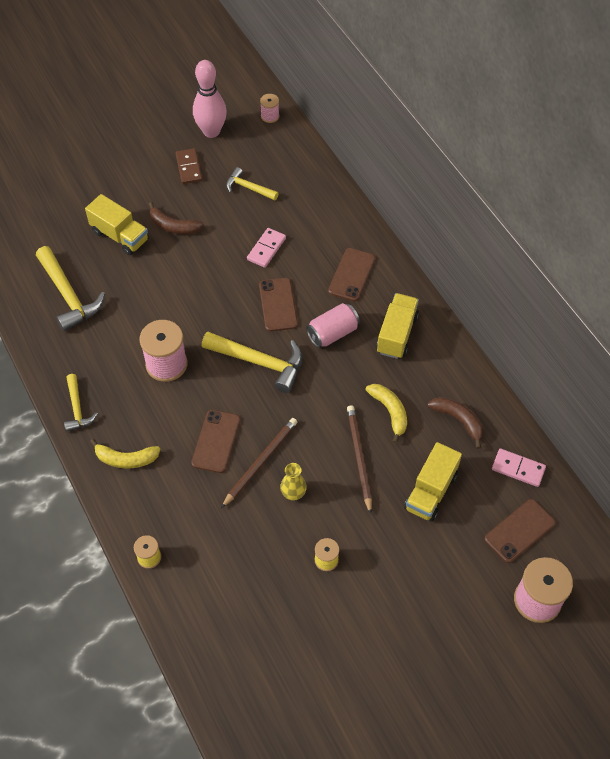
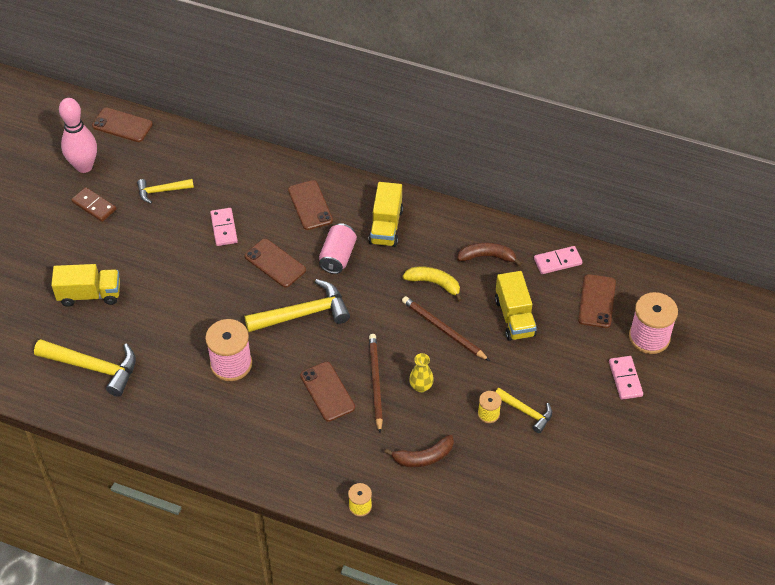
camera: 40 degrees left, 5 degrees down
(77, 408) = (192, 444): yellow hammer -> yellow hammer (526, 412)
(126, 459) = (270, 452): yellow banana -> none
(173, 226) = (128, 259): brown banana -> brown banana (423, 457)
(270, 116) = (122, 125): pink spool -> brown phone
(397, 334) = (386, 226): yellow truck -> yellow truck turned 150 degrees counterclockwise
(477, 622) = (625, 379): none -> pink domino

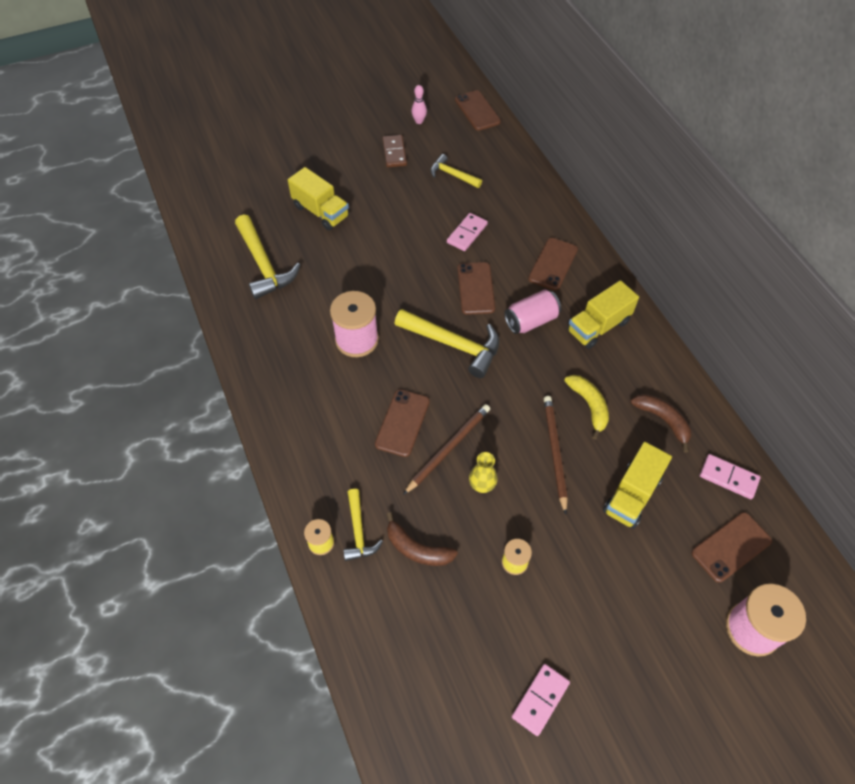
camera: 45 degrees right, 5 degrees up
(84, 166) = (419, 121): pink bowling pin -> pink bowling pin, size x0.47
(526, 412) = (551, 592): yellow hammer -> yellow hammer (358, 531)
(625, 379) = (683, 648): pink domino -> pink domino (540, 699)

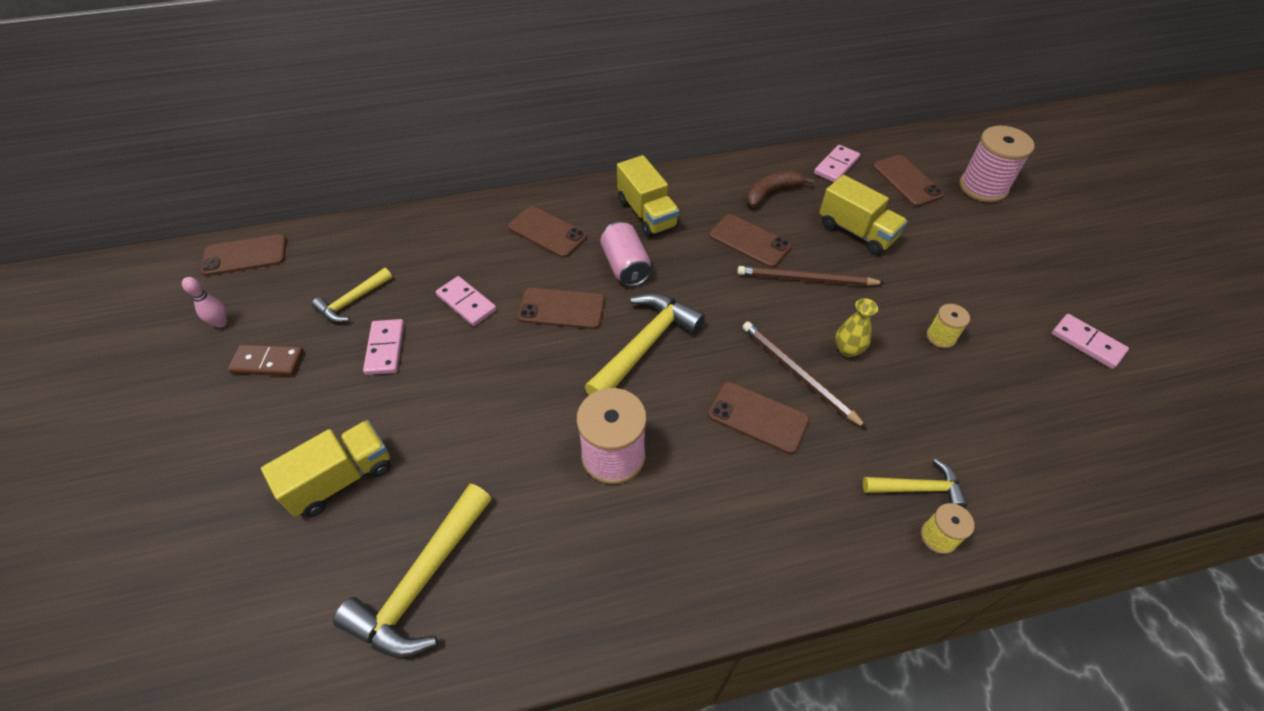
camera: 80 degrees left, 5 degrees down
(264, 265) = (422, 581): yellow hammer -> yellow hammer turned 135 degrees clockwise
(417, 203) = (385, 348): none -> pink domino
(417, 549) = (935, 426): brown banana -> none
(589, 406) = (749, 241): yellow banana -> brown phone

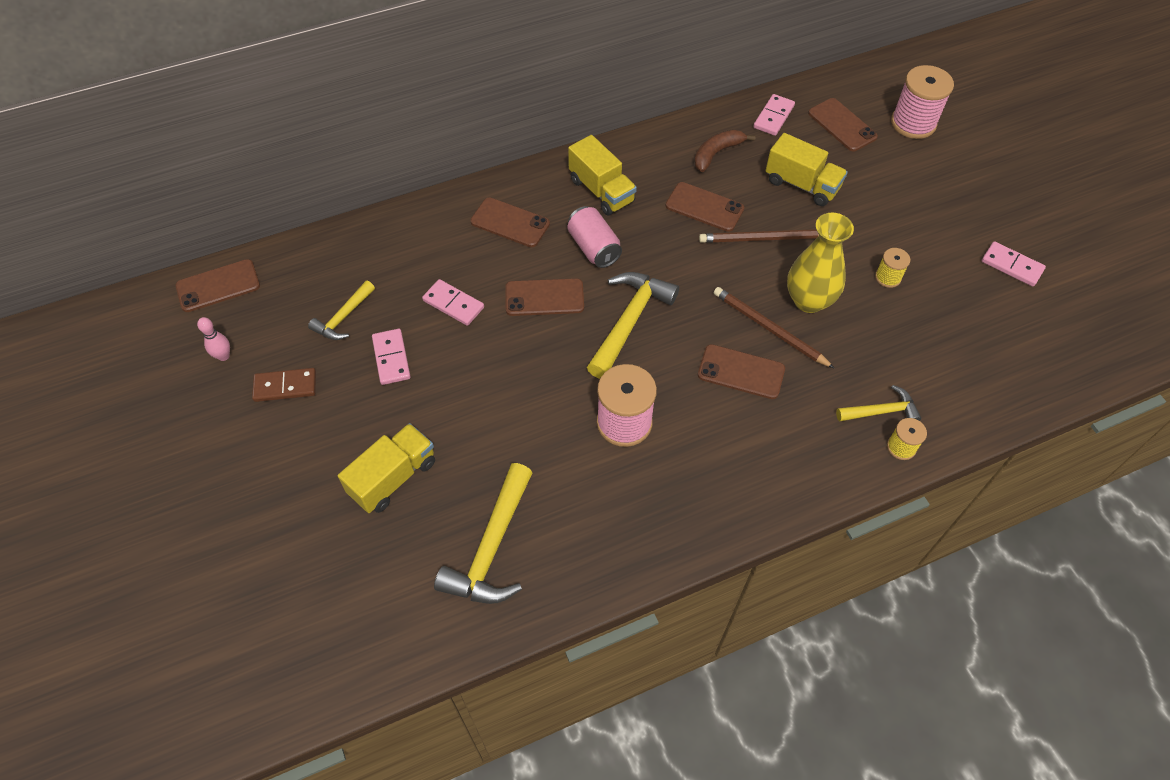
camera: 10 degrees left, 5 degrees up
(847, 349) = (809, 300): yellow vase -> yellow vase, size x1.85

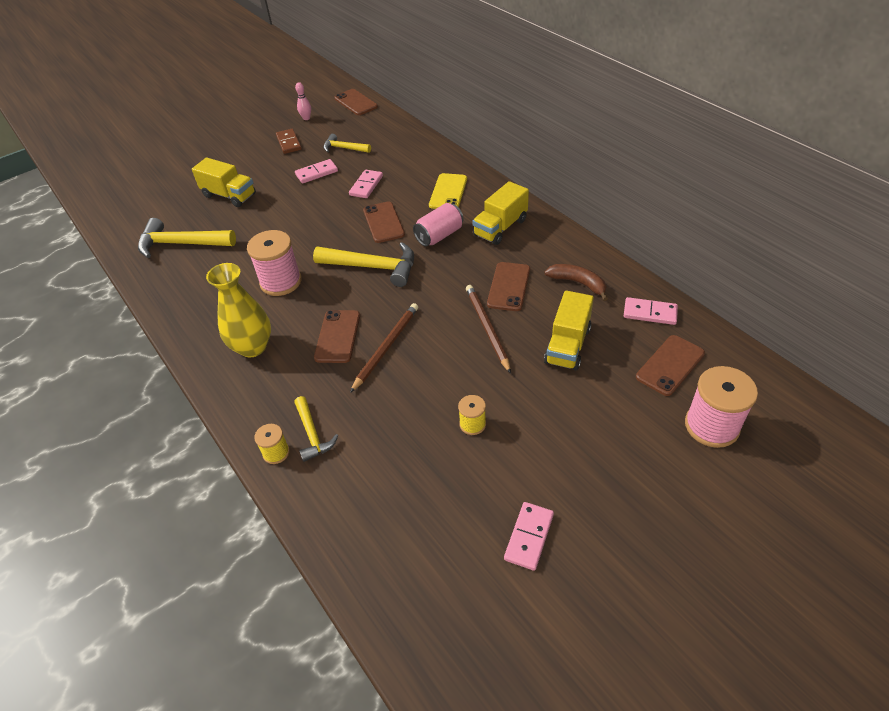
camera: 80 degrees right, 10 degrees down
(510, 223) = (448, 192): brown phone -> yellow phone
(809, 300) = (425, 369): yellow vase -> yellow vase (253, 347)

